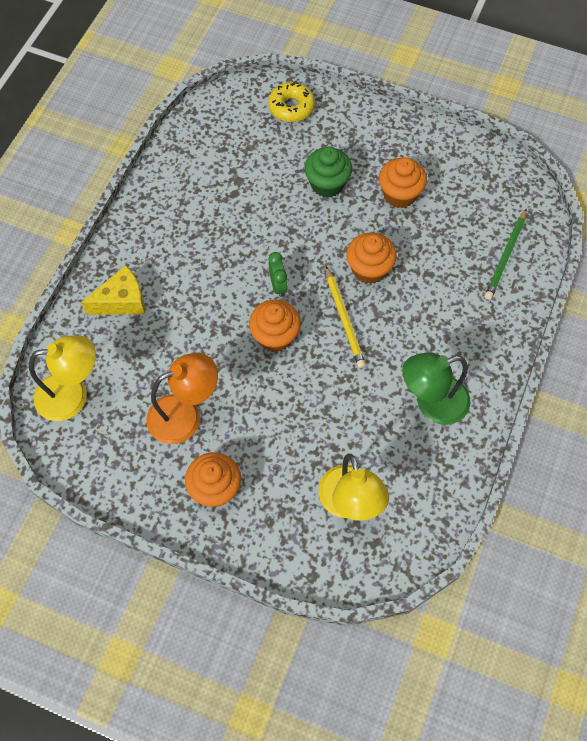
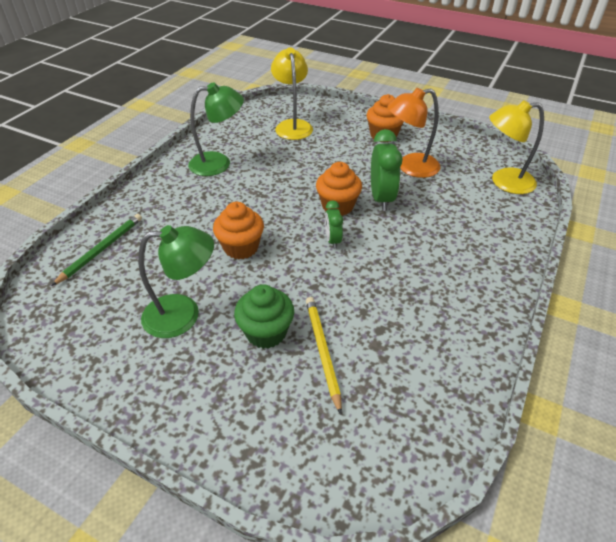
camera: 175 degrees left, 20 degrees down
(122, 301) = (483, 237): yellow cheese -> none
(225, 353) = (381, 198): none -> green clock
(291, 107) = (297, 450): yellow donut -> none
(344, 319) = (274, 213): yellow pencil -> yellow pencil (322, 351)
(399, 194) = (183, 314): orange cupcake -> green lamp

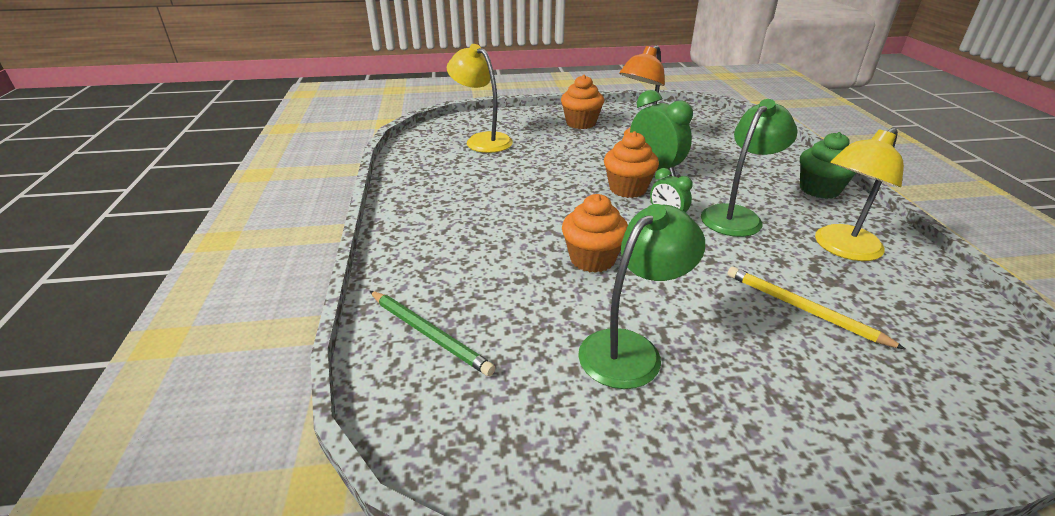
camera: 35 degrees left, 10 degrees down
(101, 249) = (429, 334): green pencil -> green pencil turned 135 degrees clockwise
(219, 163) = (450, 195): green lamp -> green lamp (737, 216)
(266, 332) = (734, 320): green cupcake -> green cupcake (819, 189)
(504, 182) = (725, 126): yellow lamp -> yellow lamp (841, 249)

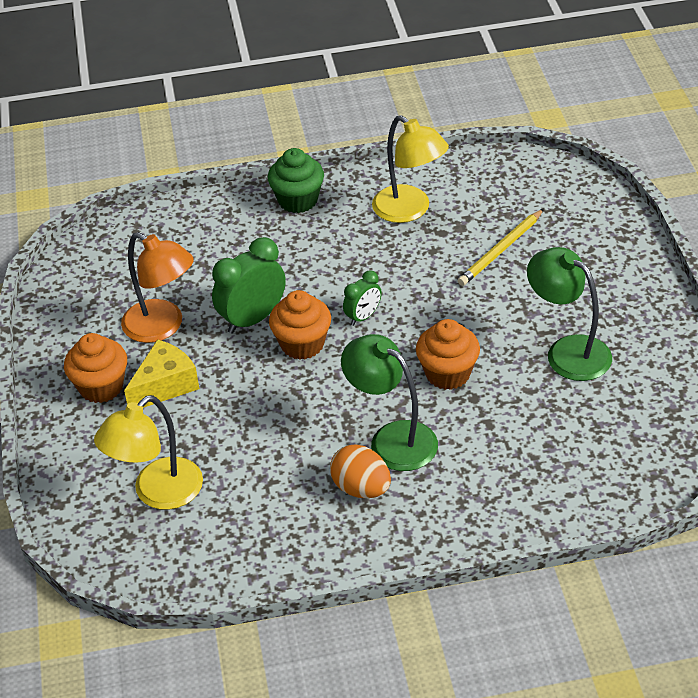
camera: 90 degrees left, 10 degrees up
(429, 334) = (575, 478): green pencil -> none
(460, 210) = (361, 488): none -> orange egg
(581, 141) = (165, 386): none -> yellow cheese
(737, 216) = (357, 266): green lamp -> green lamp (392, 439)

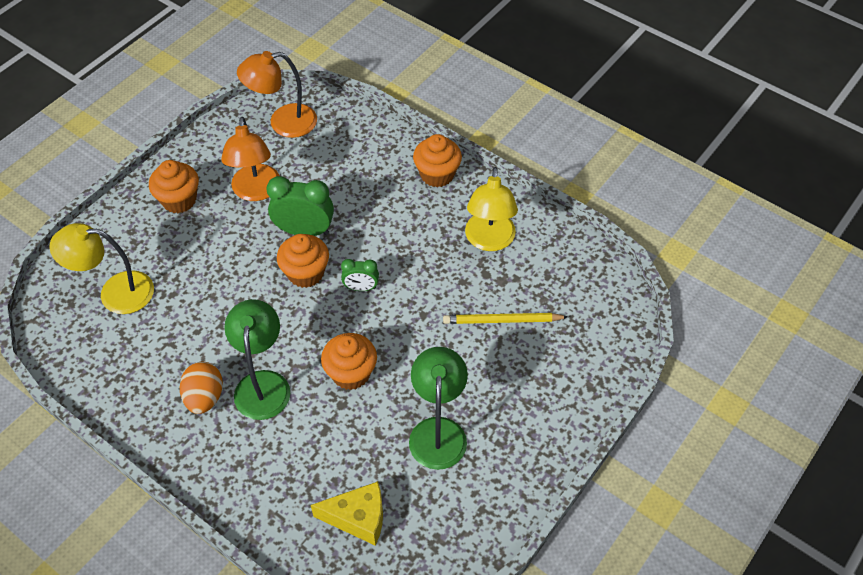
camera: 45 degrees right, 10 degrees up
(103, 264) = (283, 123): none -> orange lamp
(165, 386) = (207, 230): yellow cheese -> yellow cheese (358, 518)
(298, 200) = (437, 174): green cupcake -> orange cupcake

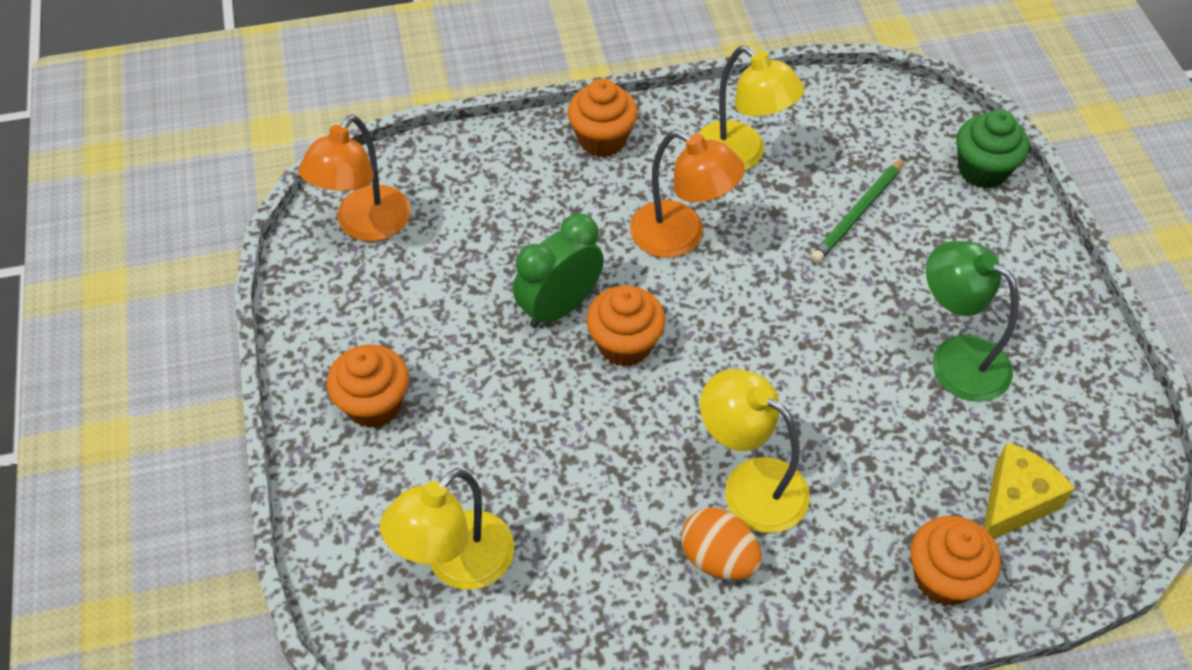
camera: 50 degrees left, 0 degrees up
(256, 191) = (446, 317): orange lamp -> orange lamp (680, 237)
(263, 383) = (750, 484): green lamp -> yellow lamp
(351, 373) = (810, 389): orange cupcake -> orange cupcake (944, 578)
(361, 288) = (697, 306): green clock -> none
(502, 321) = (858, 213): yellow pencil -> green pencil
(603, 363) = (982, 170): none -> green cupcake

